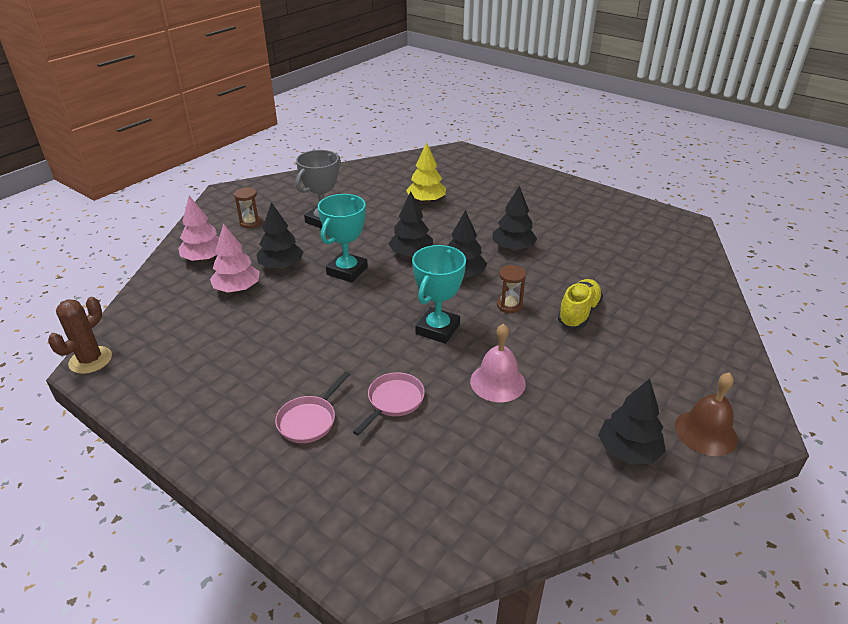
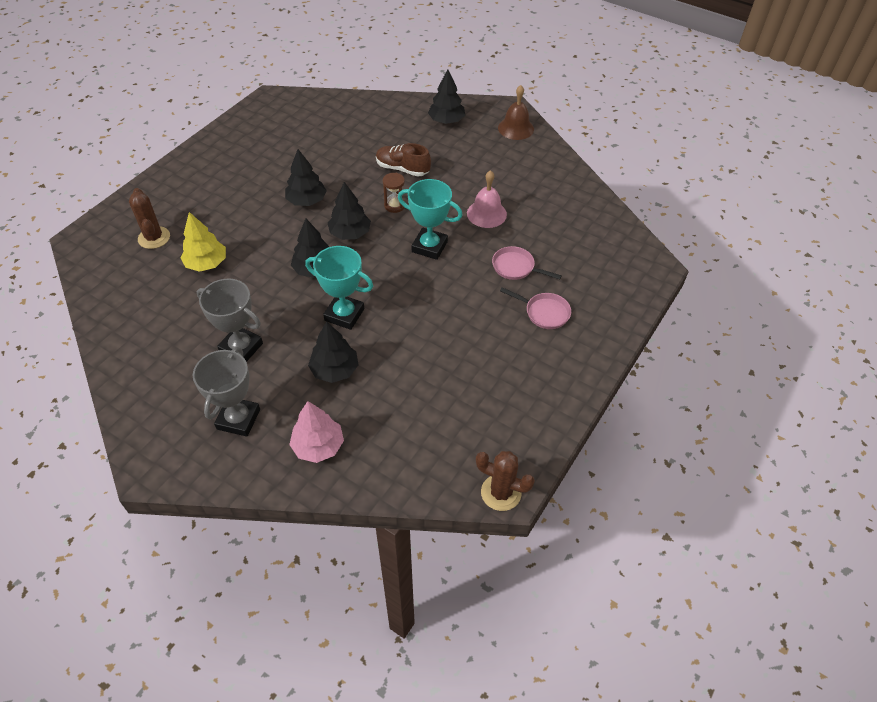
camera: 95 degrees left, 15 degrees up
(237, 289) = (377, 399): pink tree -> none
(250, 223) = (238, 419): brown hourglass -> grey trophy
(460, 177) = (154, 238): none -> brown cactus
(578, 313) = (402, 169): yellow shoe -> brown shoe
(628, 451) = (537, 160): black tree -> black tree (446, 121)

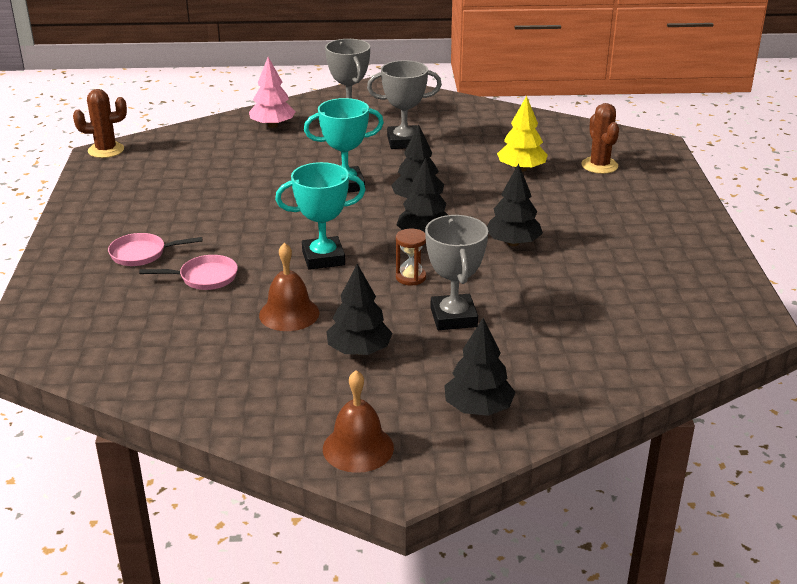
camera: 145 degrees right, 20 degrees down
(154, 238) = (599, 165): brown cactus -> brown cactus turned 45 degrees clockwise
(334, 370) = (309, 157): black tree -> black tree (359, 351)
(402, 169) = (453, 317): brown shoe -> grey trophy
(486, 213) = (289, 313): pink bell -> brown bell

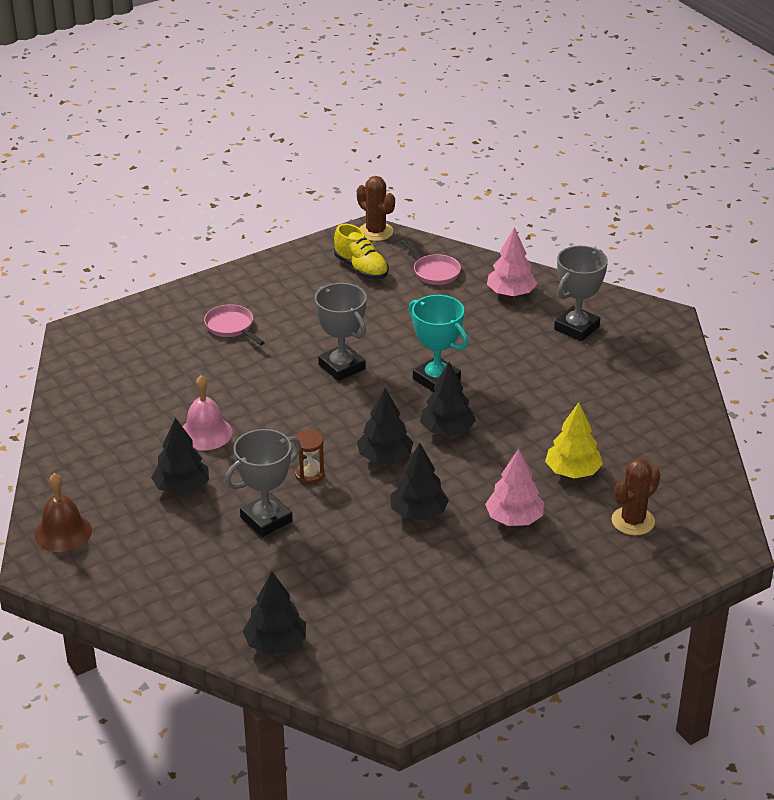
camera: 60 degrees right, 5 degrees up
(148, 171) = (361, 269): none -> yellow shoe
(204, 277) = (223, 371): pink pan -> pink pan (434, 272)
(289, 313) = (205, 433): brown bell -> pink bell
(323, 258) = (301, 417): turquoise trophy -> none
(404, 142) = (557, 380): grey trophy -> grey trophy (341, 367)
(478, 408) = (149, 575): black tree -> black tree (275, 643)
(557, 207) = (514, 519): none -> pink tree

